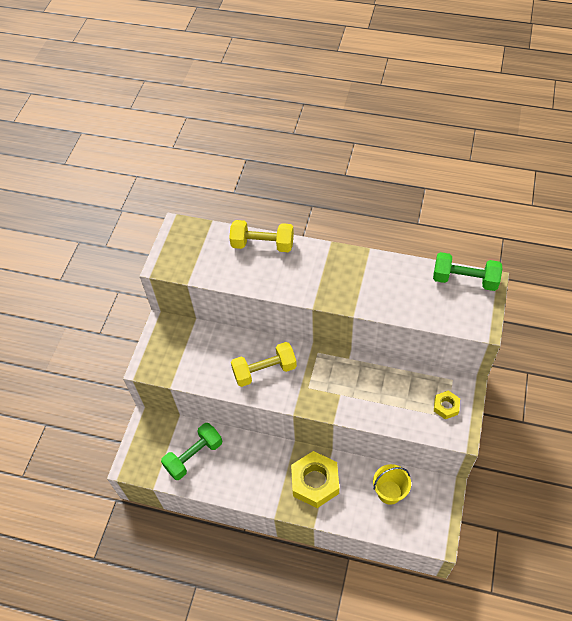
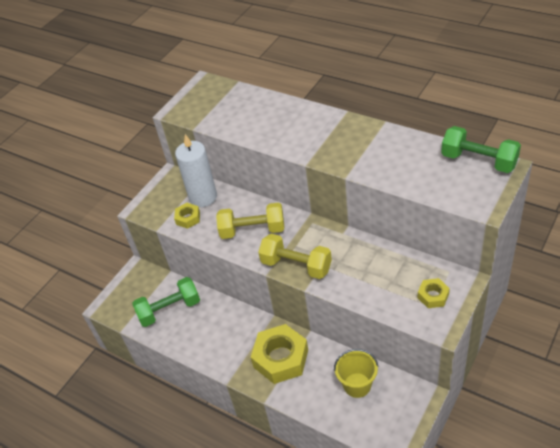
camera: 20 degrees right, 10 degrees down
(197, 369) = (188, 218): none -> yellow nut
(203, 343) = (203, 197): none -> white candle
(262, 244) = (278, 105): yellow dumbbell -> yellow dumbbell (296, 266)

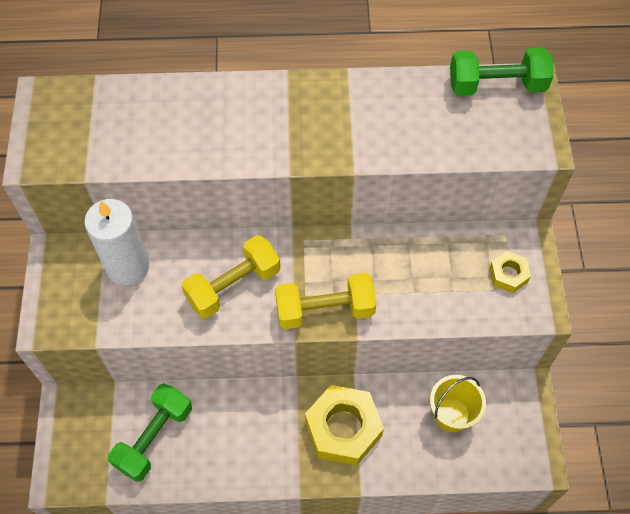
camera: 40 degrees left, 15 degrees up
(188, 218) = (129, 308): yellow nut -> none

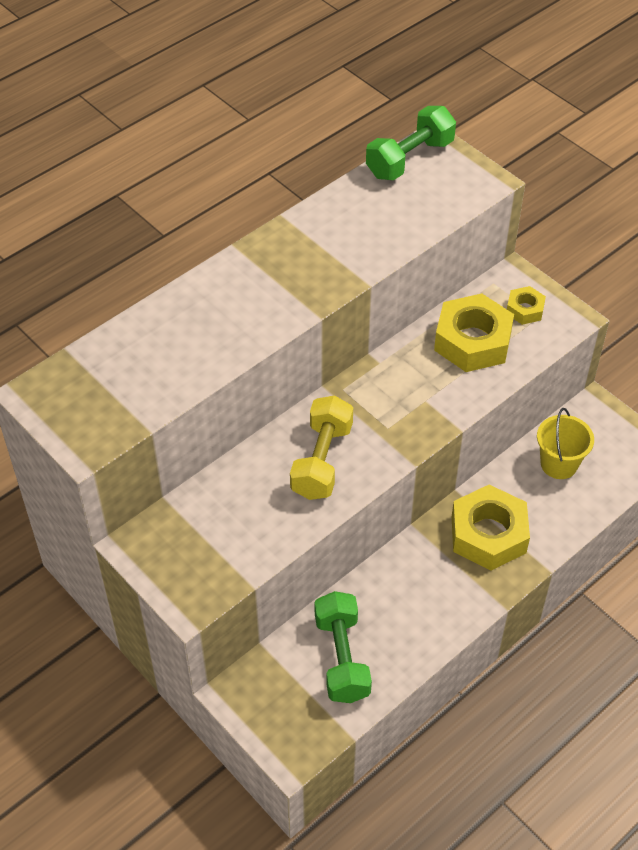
camera: 40 degrees left, 10 degrees down
(127, 266) = (214, 508): white candle -> none
(325, 310) = (415, 427): yellow dumbbell -> none
(439, 271) = (472, 341): none -> yellow nut

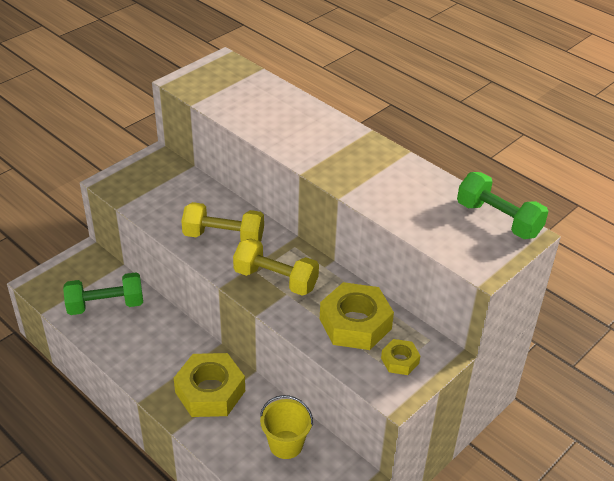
camera: 85 degrees right, 10 degrees down
(402, 409) = (275, 279): none -> yellow dumbbell

